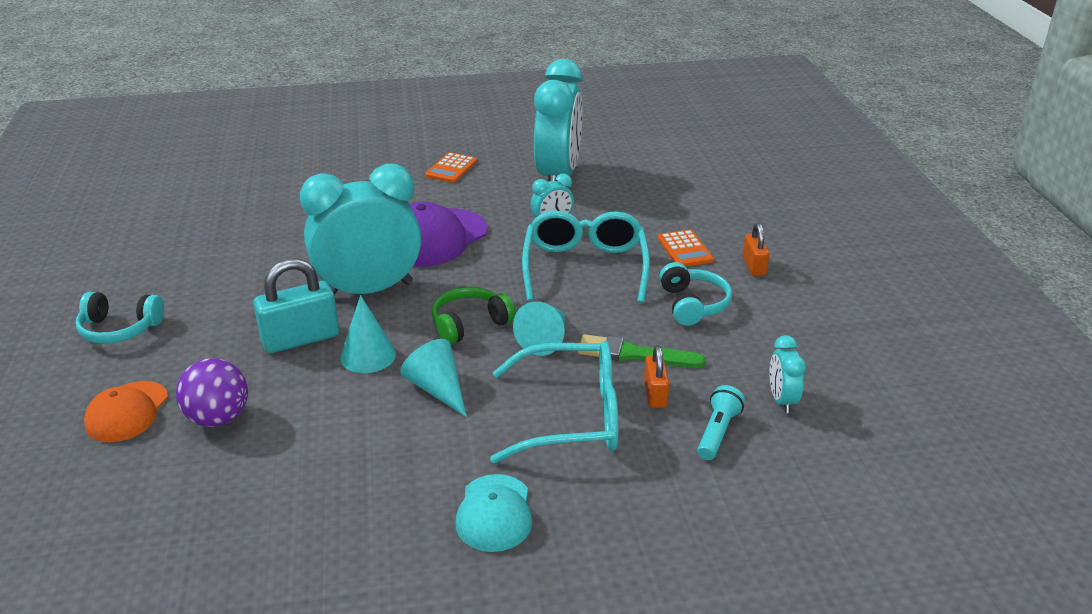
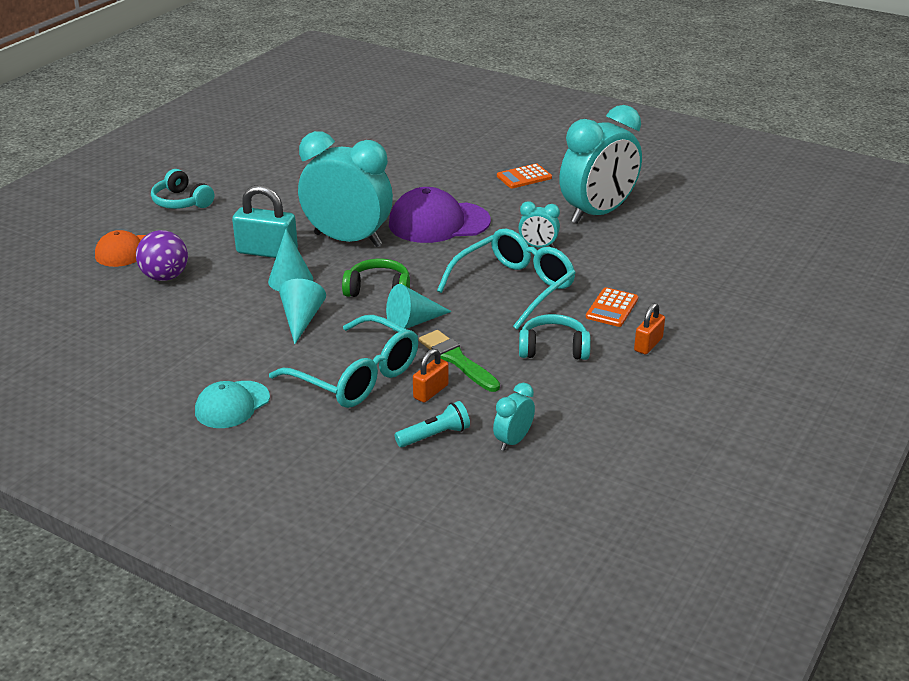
camera: 40 degrees right, 0 degrees up
(693, 304) = (553, 348): turquoise headphones -> turquoise headphones turned 120 degrees counterclockwise

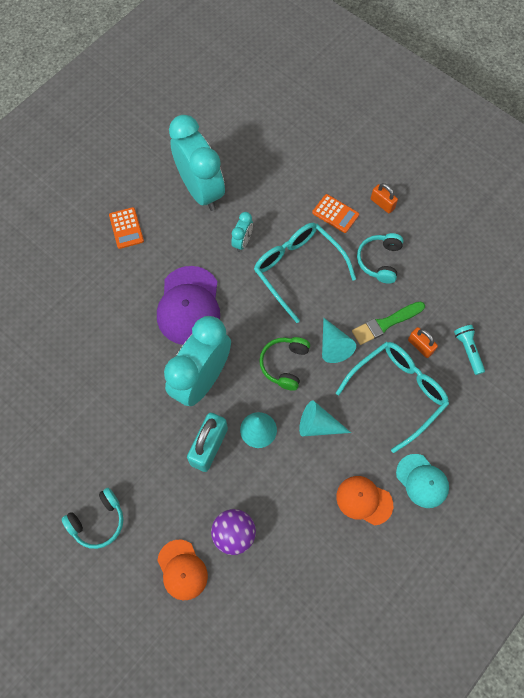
camera: 80 degrees left, 35 degrees up
(204, 360) = (364, 500): none -> orange cap
(513, 441) = (477, 305): turquoise clock -> none

